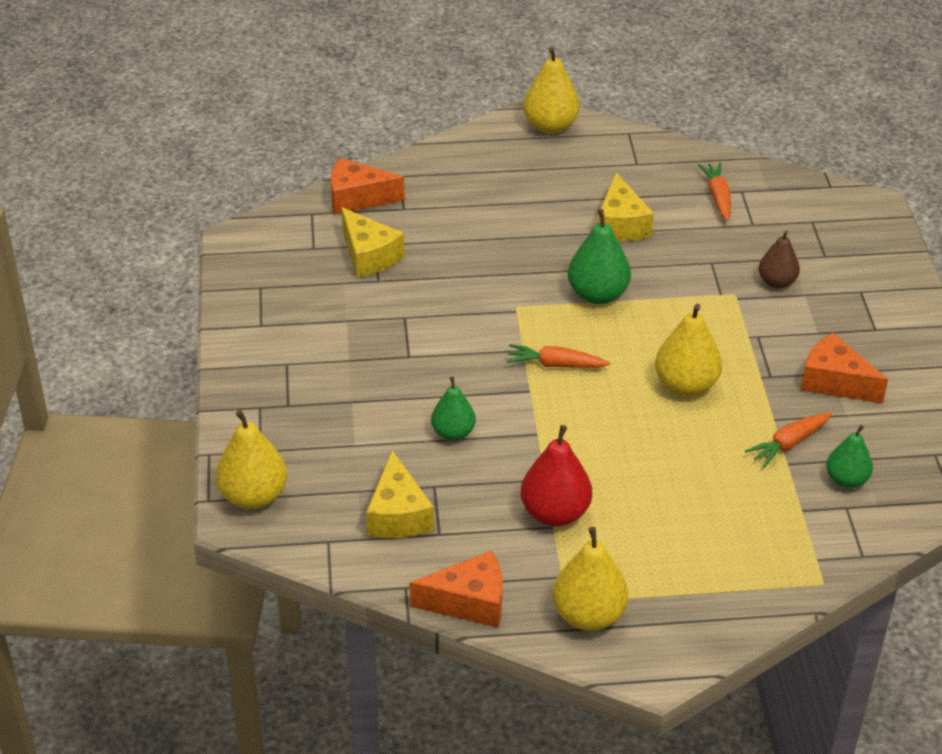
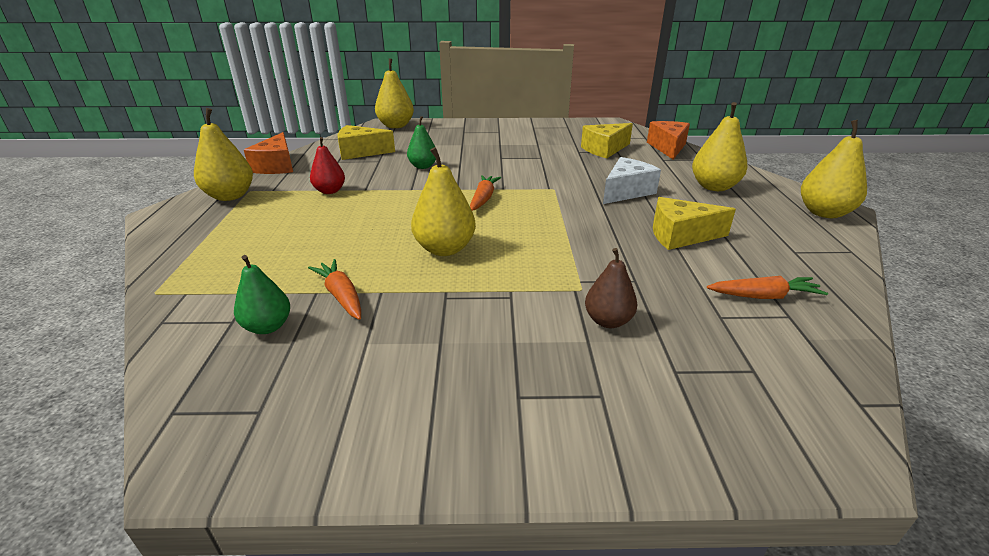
camera: 95 degrees right, 10 degrees down
(492, 183) = (714, 187): none -> yellow pear
(516, 249) = (626, 191): none -> white cheese
(555, 513) = (330, 191): red pear -> red pear, size x0.65
(597, 294) = (572, 219): green pear -> none
(834, 382) = (423, 341): orange cheese -> none

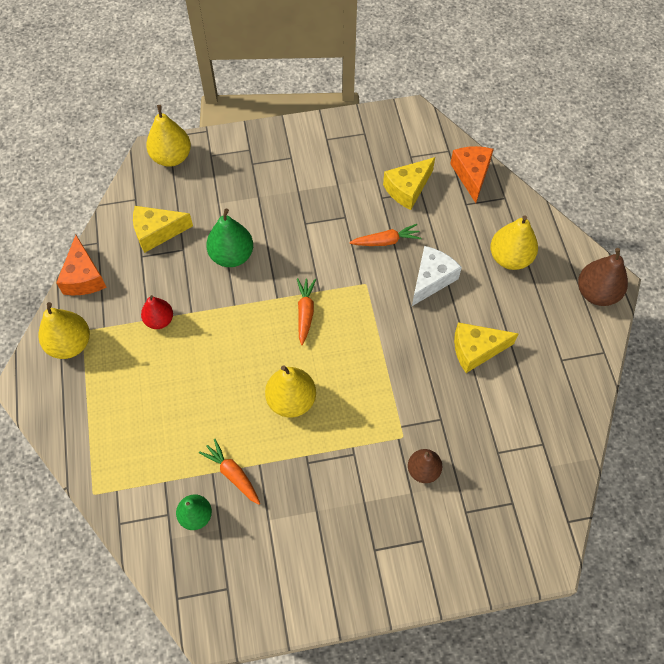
camera: 10 degrees left, 30 degrees up
(423, 166) = (232, 256): green pear -> green pear, size x1.53
(764, 296) = (529, 424): orange carrot -> orange carrot (386, 241)
(824, 213) = (596, 293): yellow pear -> brown pear

